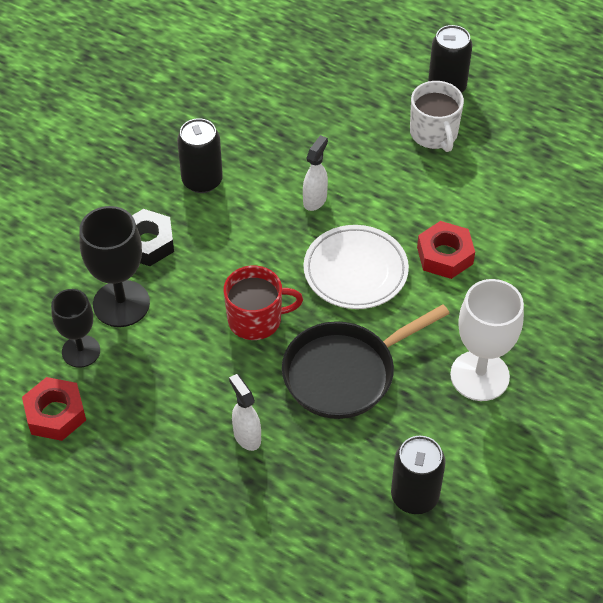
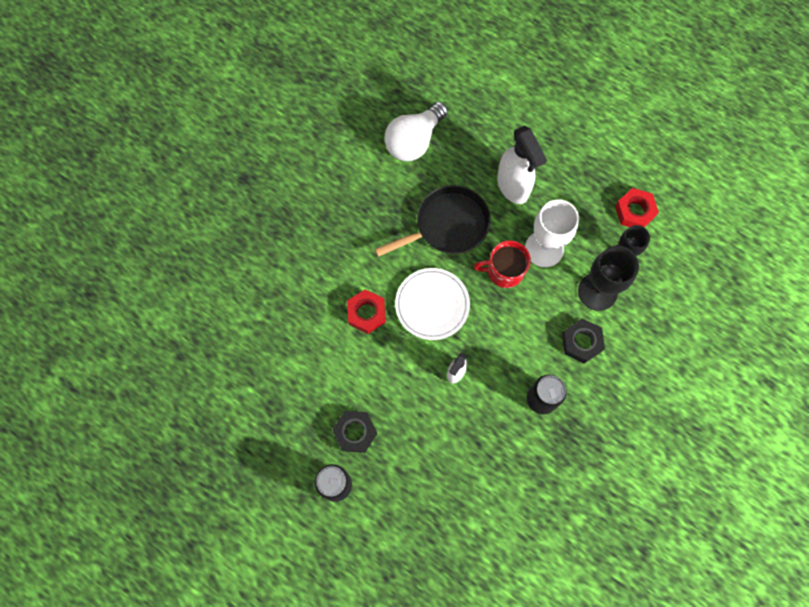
camera: 175 degrees left, 20 degrees up
(246, 436) = (513, 186): white spray bottle -> white spray bottle, size x1.89
(414, 496) = (414, 141): black can -> white light bulb
(434, 134) = (355, 432): white mug -> black nut
(479, 376) = (360, 216): white goblet -> white goblet (544, 248)

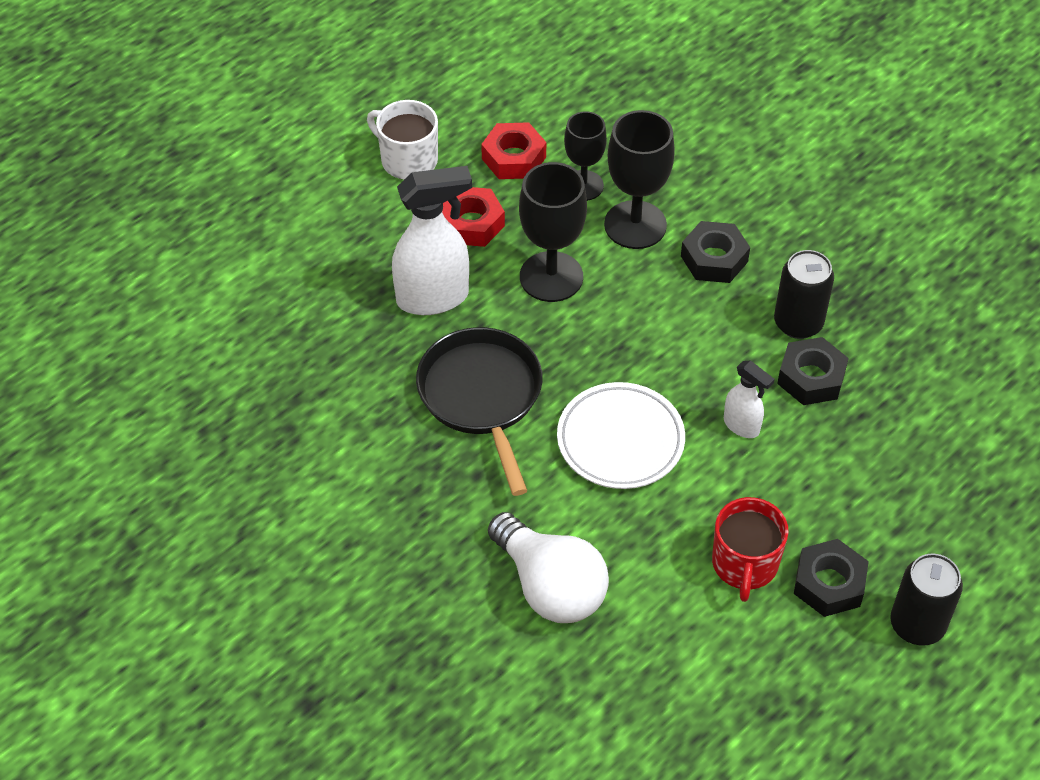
camera: 80 degrees left, 20 degrees down
(366, 313) = (619, 537): red nut -> red nut (471, 223)
(414, 141) = (310, 420): white light bulb -> white light bulb (550, 586)
(500, 410) = (811, 378): none -> black nut
(504, 271) = (579, 334): red mug -> red mug (745, 564)
(544, 248) = (551, 277): white goblet -> black goblet
(616, 152) = (408, 160): none -> white mug

